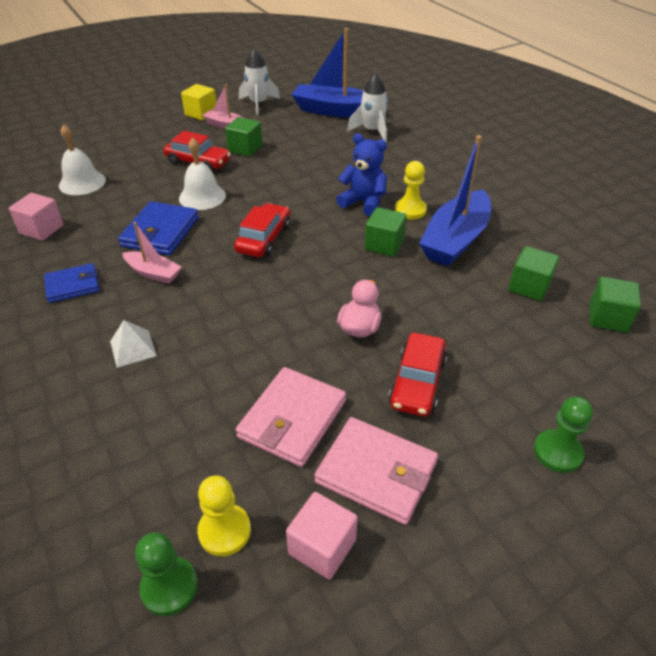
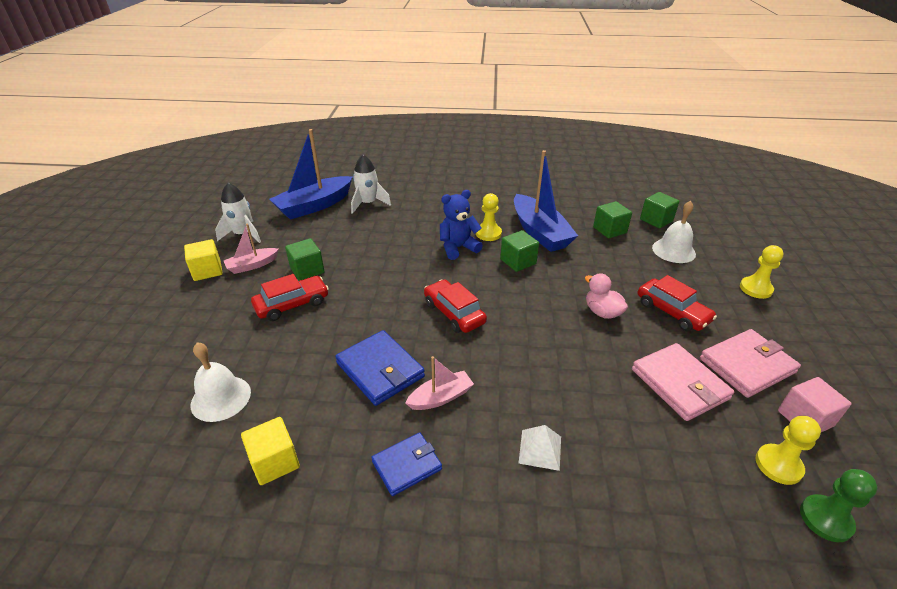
camera: 55 degrees left, 5 degrees down
(42, 229) = (275, 462): pink cube -> yellow cube
(72, 285) = (407, 465): blue wallet -> blue wallet turned 45 degrees clockwise
(202, 196) = (352, 323): white bell -> white bell (673, 250)
(557, 452) = (755, 289): green pawn -> yellow pawn

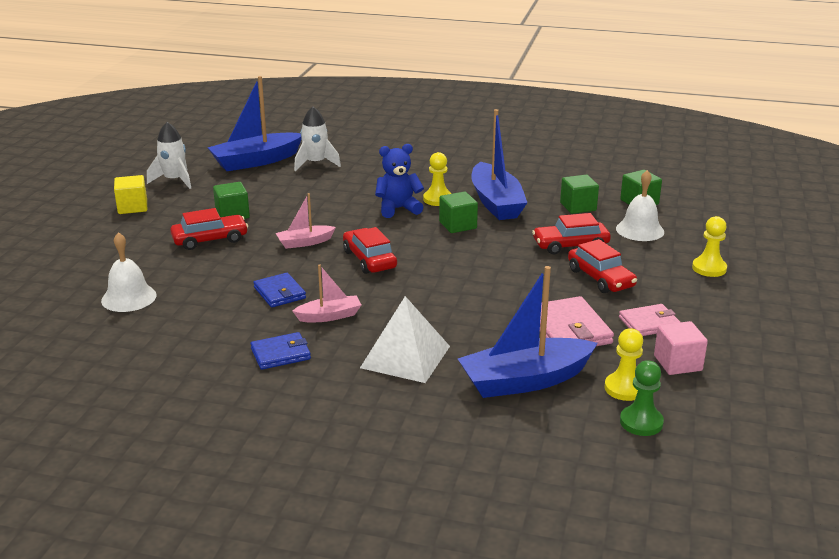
camera: 10 degrees right, 10 degrees down
(252, 265) = (178, 206): pink boat -> pink boat (305, 242)
(275, 462) = (167, 340): yellow cube -> none
(380, 370) = (279, 293): blue wallet -> blue wallet, size x0.65
(540, 449) = (405, 357): white pyramid -> white pyramid, size x1.85
(602, 312) = (524, 272): pink duck -> none
(626, 275) = (570, 245): none -> red car
(676, 469) = (525, 380): none -> blue boat
(747, 365) = (649, 323): pink wallet -> pink wallet, size x0.65

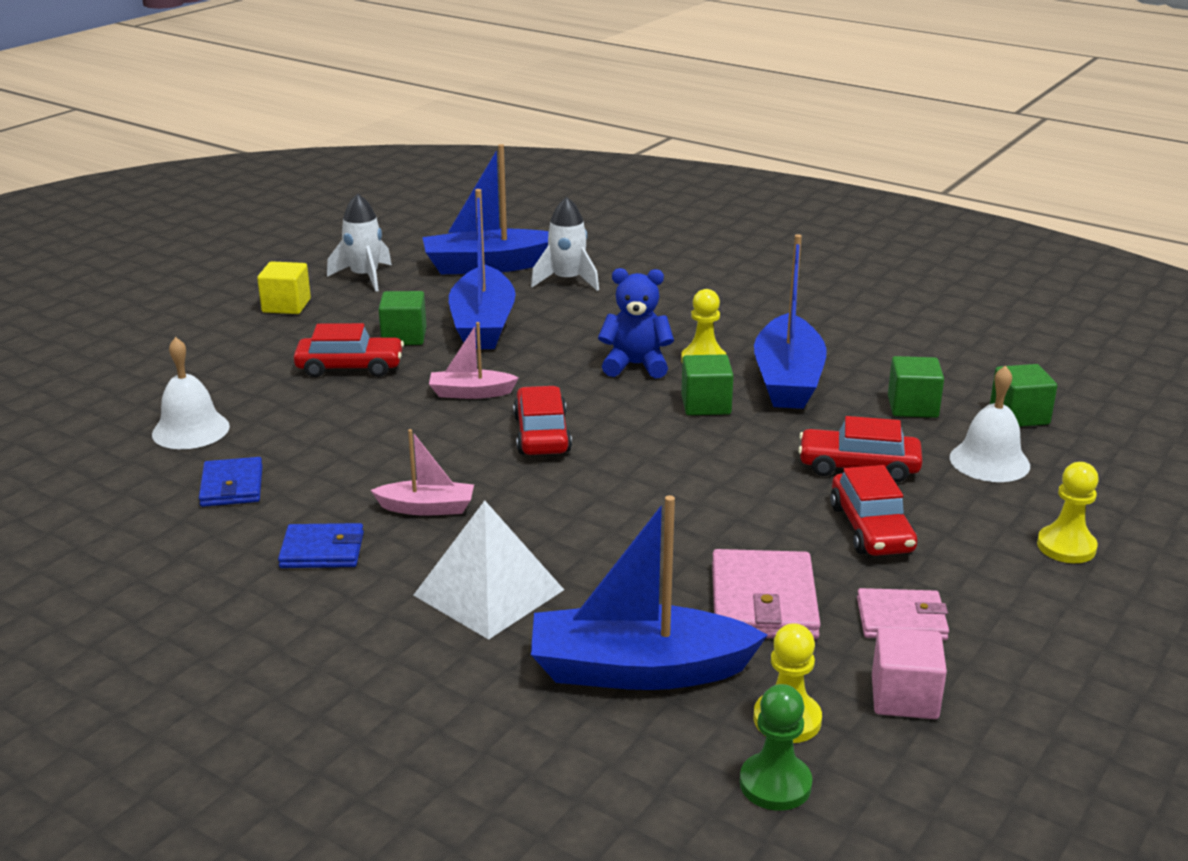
camera: 20 degrees right, 0 degrees up
(279, 293) = (385, 460): blue wallet -> blue wallet (232, 486)
(280, 199) = (483, 325): none -> blue boat

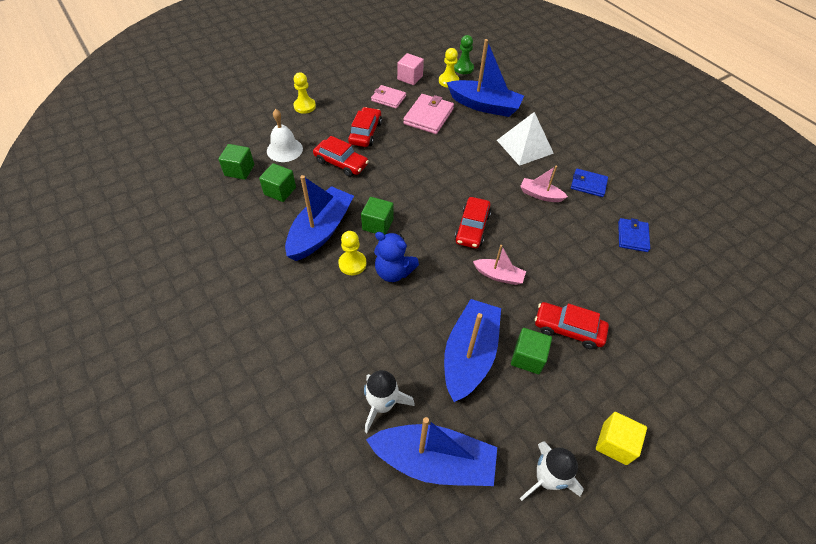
camera: 160 degrees left, 25 degrees up
(190, 430) = (662, 291): white bell -> none

